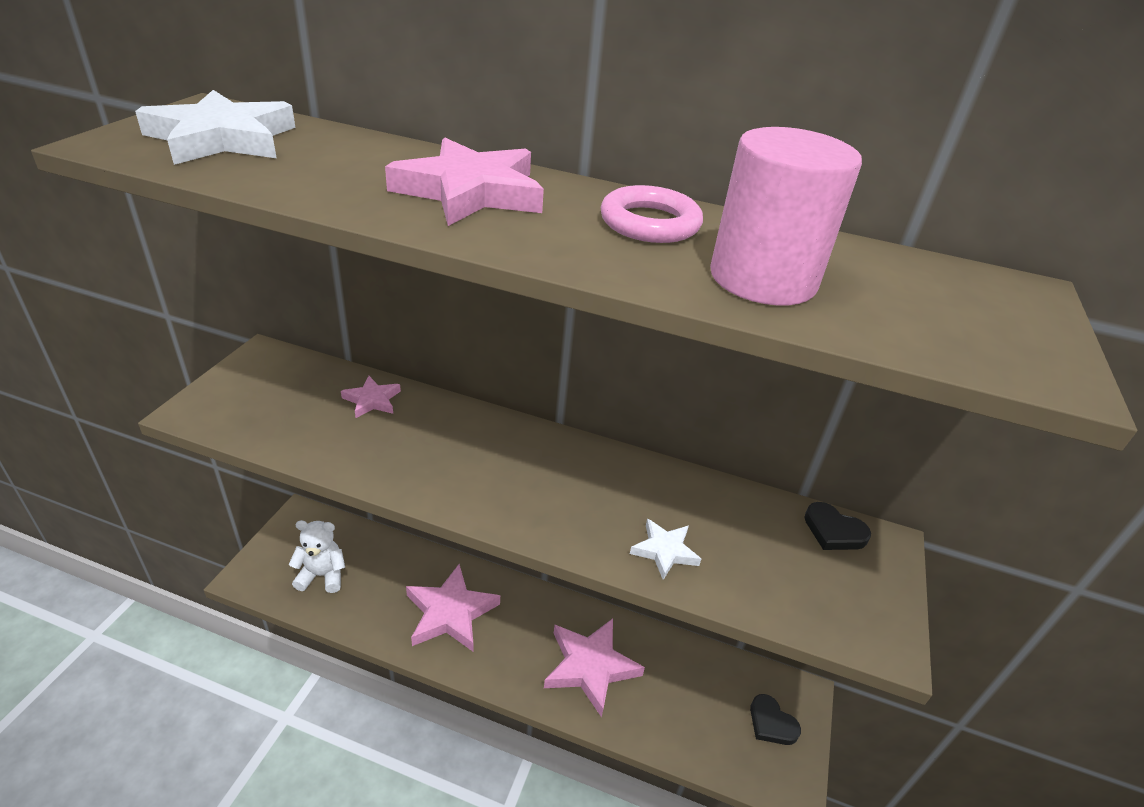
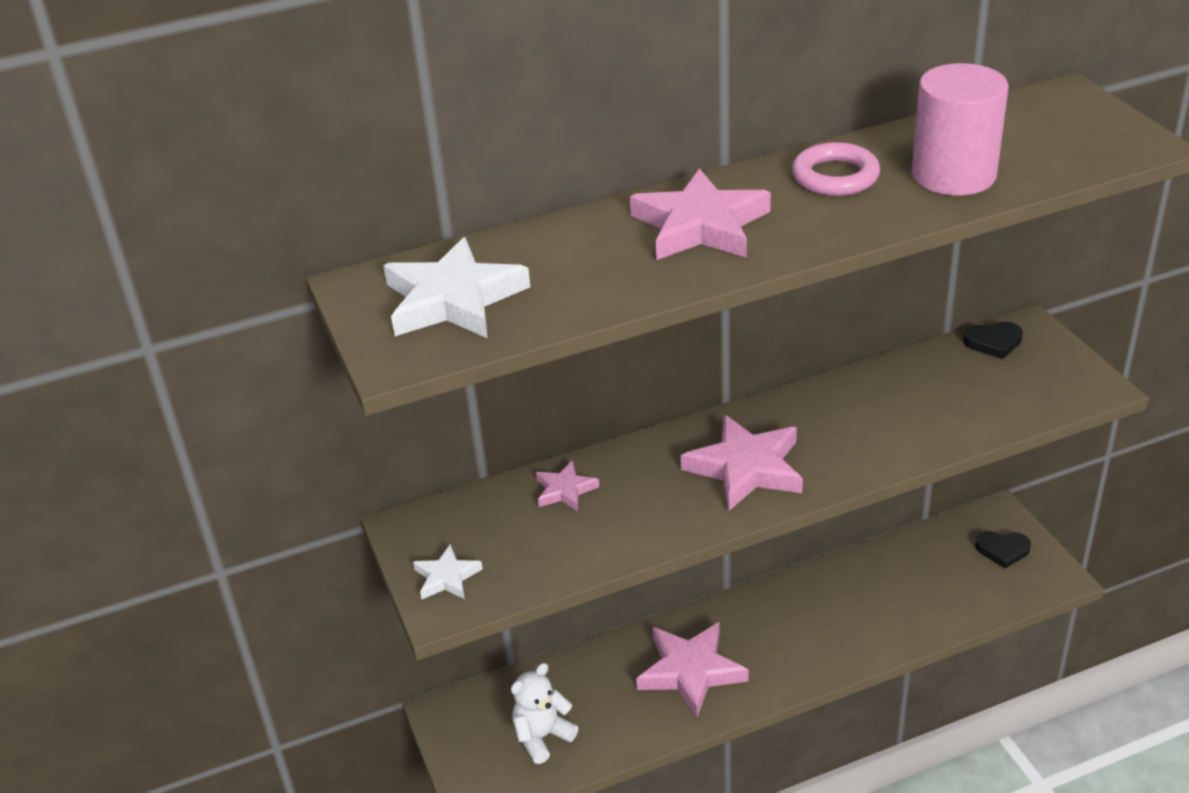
camera: 35 degrees left, 0 degrees up
(590, 667) = (844, 617): pink star -> pink star (746, 468)
(664, 551) = (920, 431): white star -> white star (446, 577)

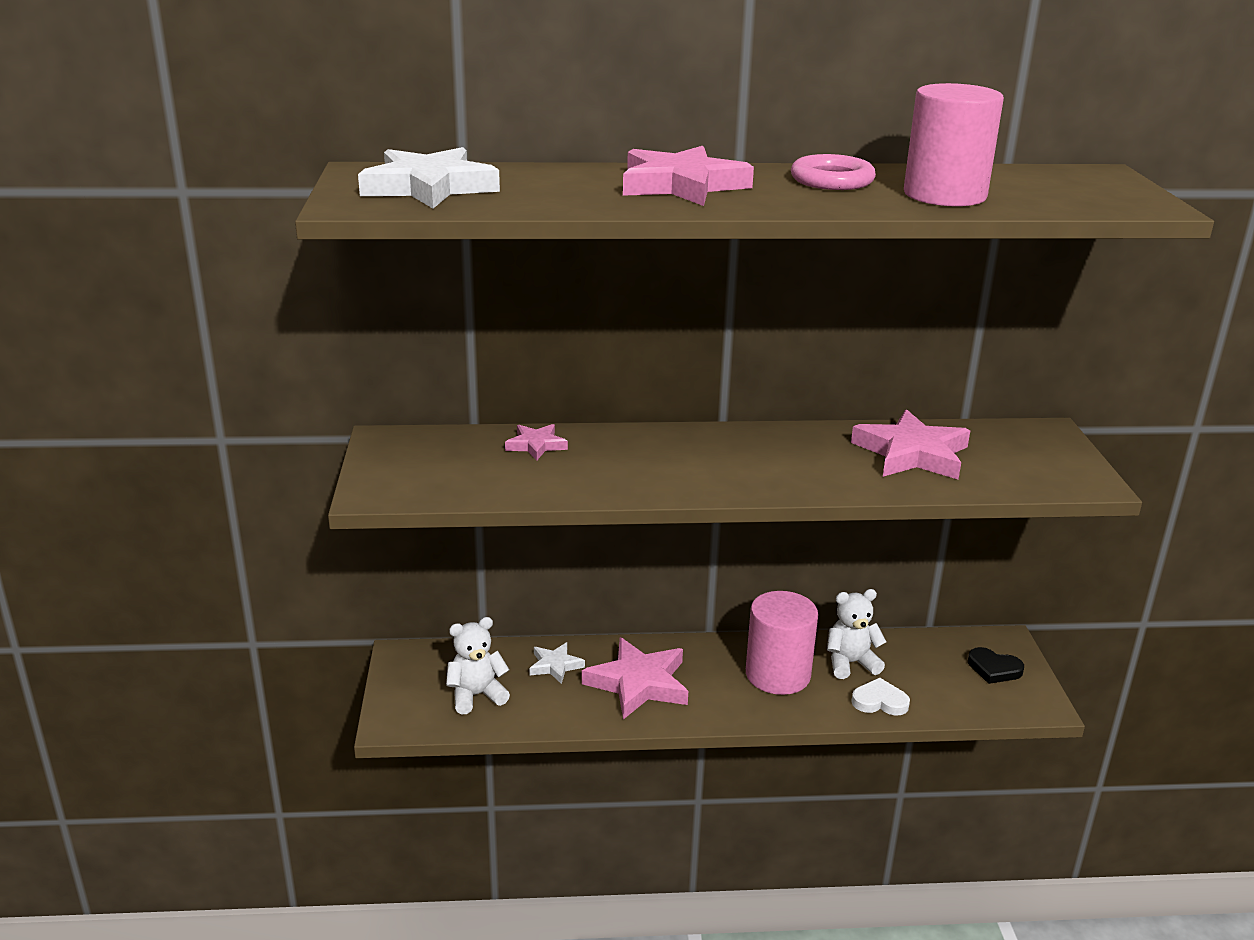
camera: 15 degrees right, 10 degrees down
(446, 577) = (392, 476): white star -> white star (555, 665)
(746, 468) = (707, 466): pink star -> pink star (912, 454)
(814, 619) = (778, 674): none -> pink cylinder
(874, 584) = (850, 663): none -> white teddy bear
(919, 620) = (879, 701): none -> white heart
(993, 342) = (1006, 433): black heart -> none

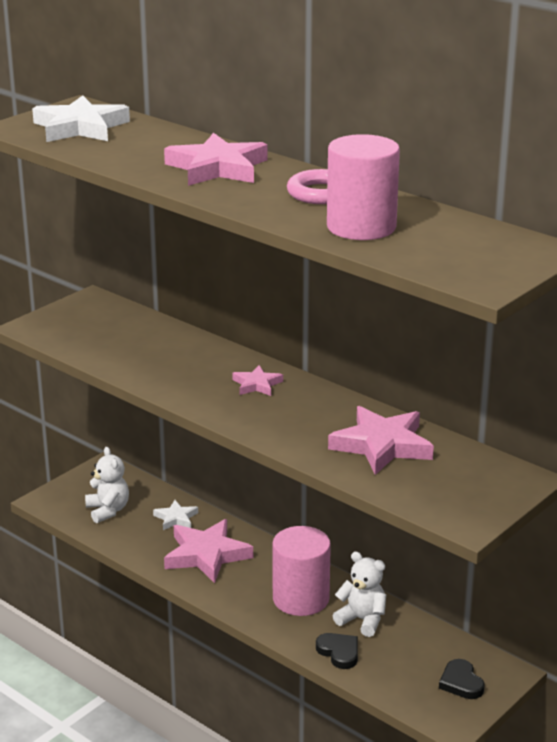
camera: 45 degrees right, 0 degrees up
(476, 695) = (108, 510): white teddy bear -> white teddy bear turned 45 degrees clockwise
(536, 445) = (162, 337): pink star -> pink star (257, 384)
(879, 701) = (339, 652): white heart -> black heart

